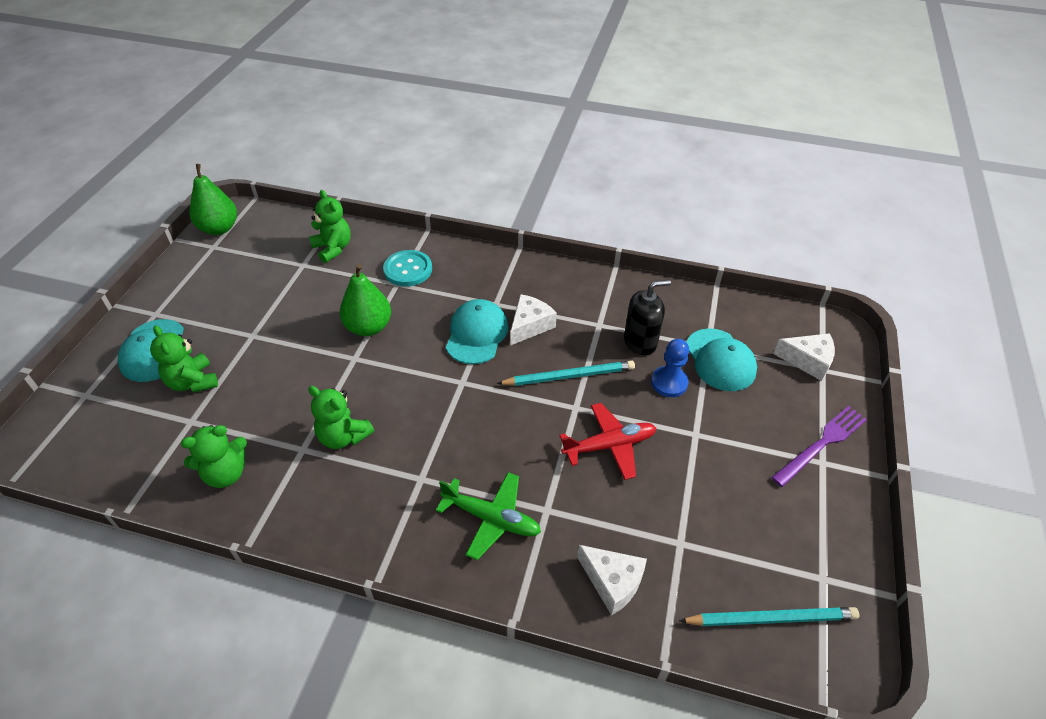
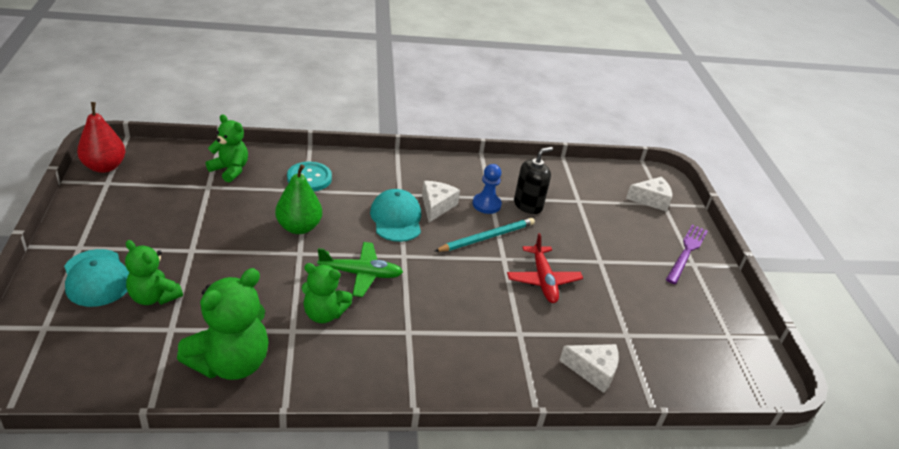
camera: 25 degrees left, 10 degrees down
(219, 228) = (104, 167): green pear -> red pear
(226, 473) = (231, 363): green teddy bear -> green teddy bear, size x1.60
(491, 519) = (481, 348): green plane -> green plane (361, 274)
(609, 445) = (543, 280): red plane -> red plane turned 120 degrees clockwise
(669, 383) = (563, 230): blue pawn -> blue pawn (486, 204)
(720, 360) = (591, 208): turquoise cap -> none
(771, 618) = (710, 368): turquoise pencil -> none

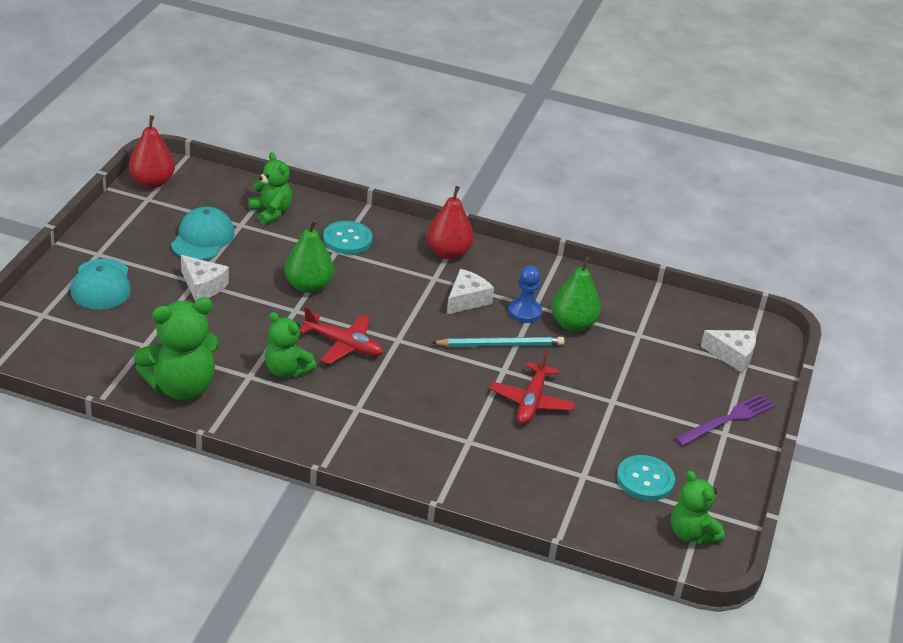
camera: 25 degrees right, 0 degrees up
(154, 297) = (142, 314): green teddy bear -> green teddy bear (691, 533)
(361, 274) = (343, 345): green plane -> red plane
(396, 218) = (414, 302): turquoise cap -> turquoise cap (202, 238)
(397, 170) = (448, 253): none -> red pear
(528, 205) = (573, 324): black soap dispenser -> green pear
(593, 371) = (520, 495): white cheese -> white cheese (203, 286)
(671, 322) = (645, 479): none -> turquoise button

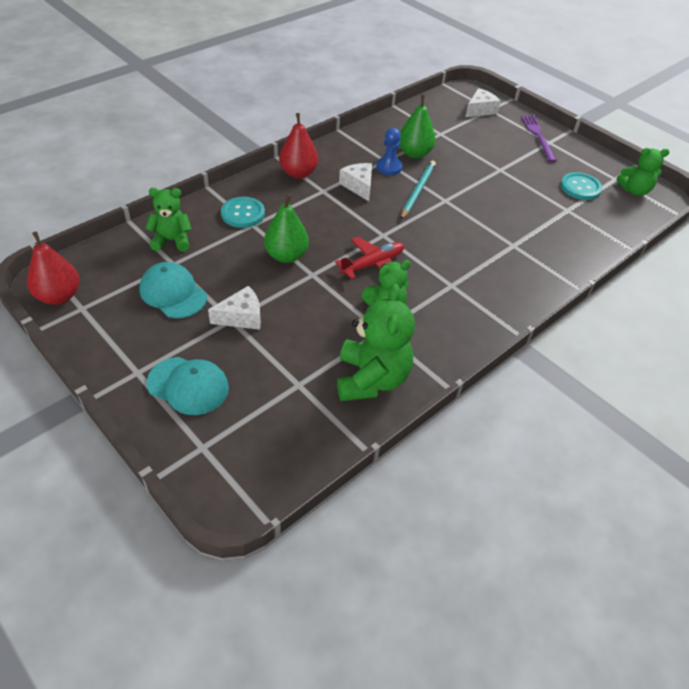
camera: 60 degrees left, 10 degrees up
(531, 401) = (484, 201): red plane -> none

